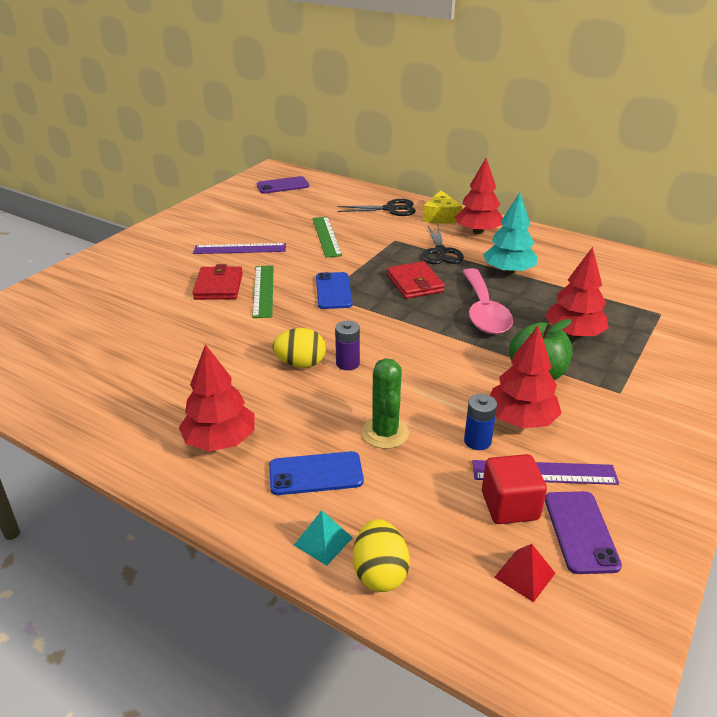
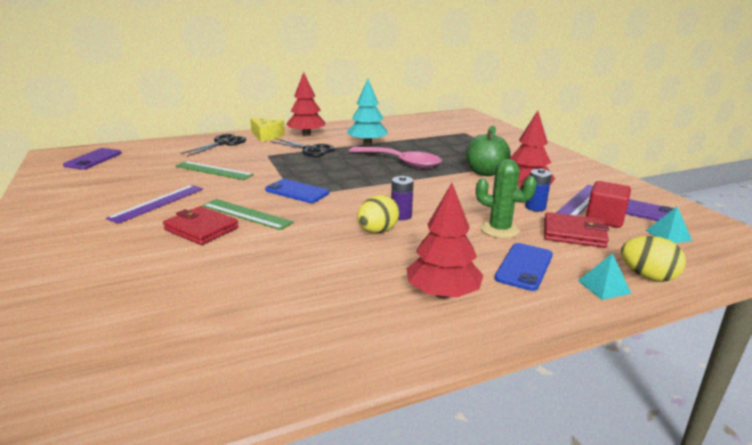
camera: 55 degrees left, 10 degrees down
(415, 283) = (335, 167): red wallet -> red wallet (574, 233)
(524, 575) = (668, 235): red pyramid -> turquoise pyramid
(573, 334) = (457, 153): red tree -> none

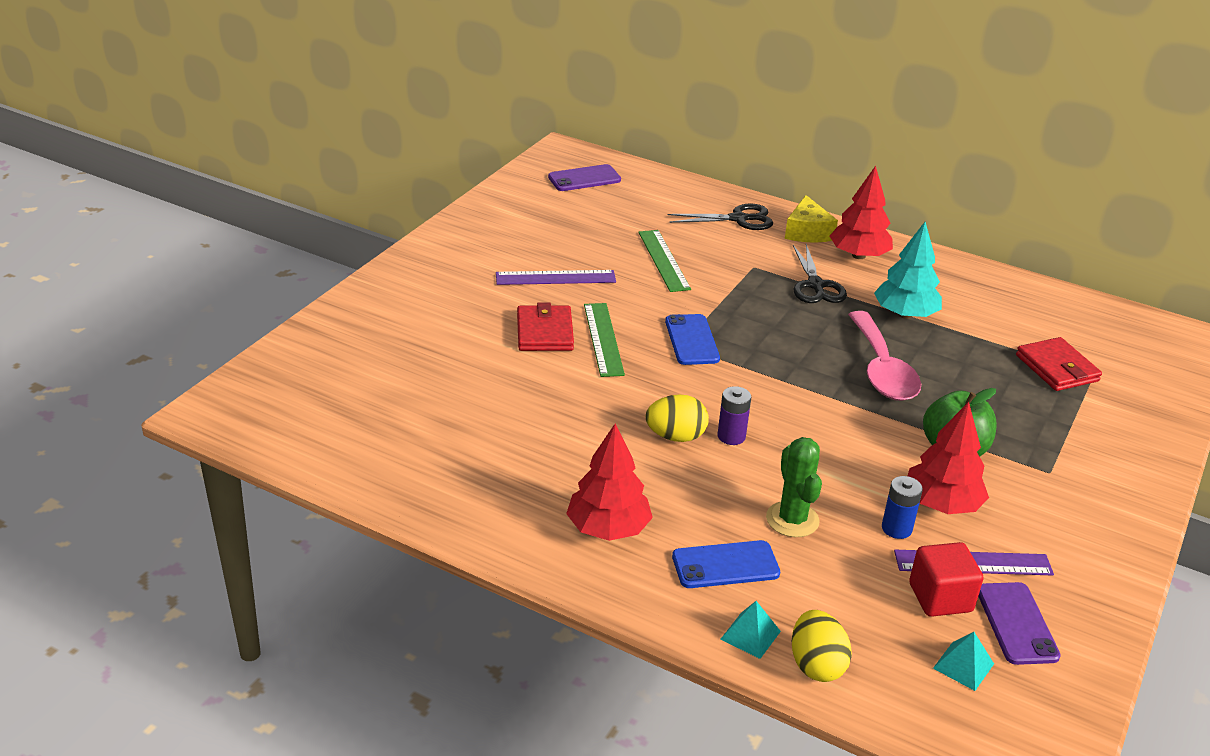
camera: 50 degrees right, 10 degrees up
(574, 233) = (859, 581): red wallet -> red wallet (1057, 368)

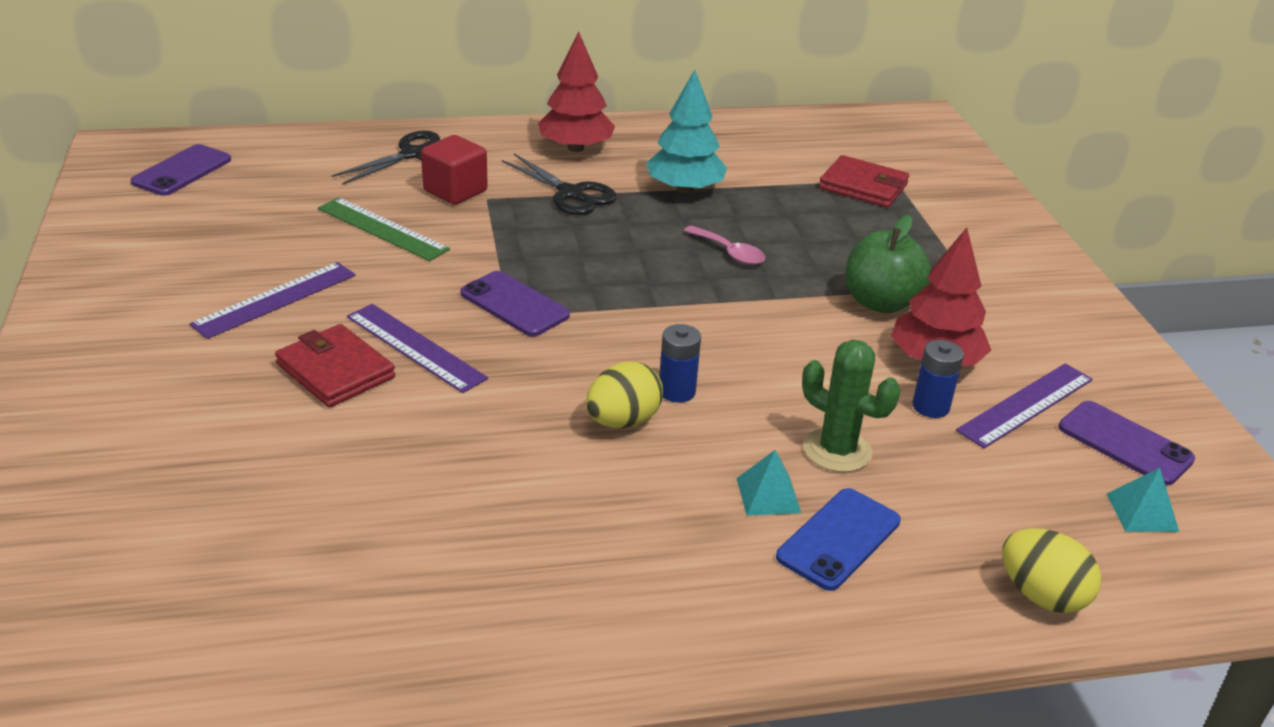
camera: 40 degrees left, 0 degrees up
(603, 339) = (415, 347): green ruler -> purple ruler
(608, 529) = (678, 571): red tree -> none
(692, 340) = (514, 304): blue phone -> purple phone
(731, 436) = (677, 391): purple battery -> blue battery
(750, 635) = (952, 603): turquoise pyramid -> turquoise pyramid (768, 495)
(807, 232) = (499, 142): yellow cheese -> none
(882, 370) = (729, 252): pink spoon -> pink spoon, size x0.50
(940, 598) = (1045, 455): red cube -> red cube (455, 191)

